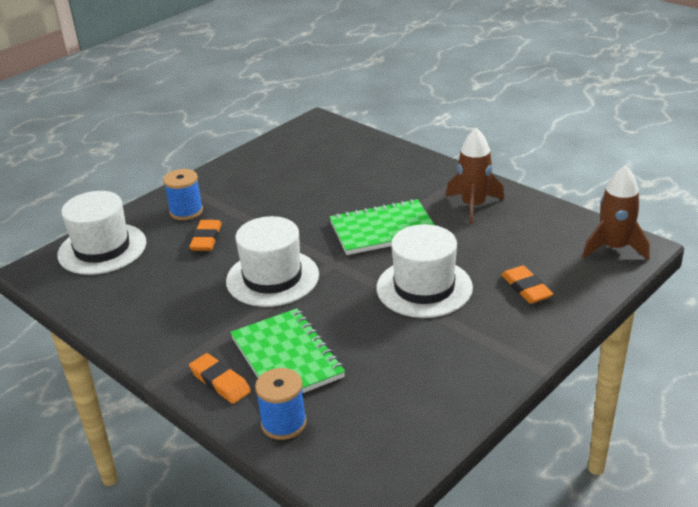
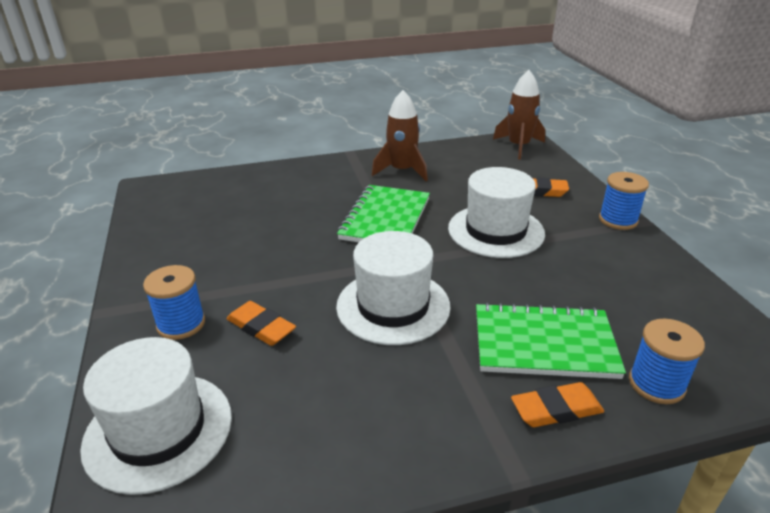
camera: 60 degrees left, 0 degrees up
(523, 350) = (618, 220): none -> blue spool

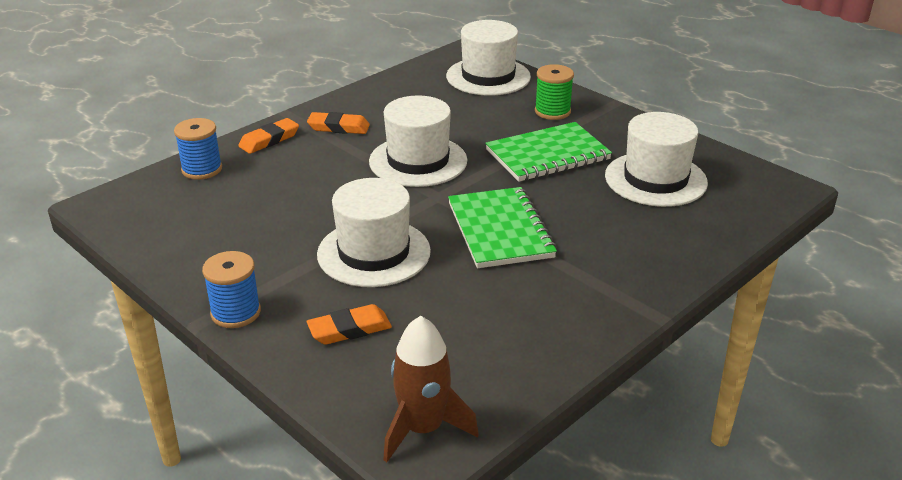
camera: 150 degrees right, 0 degrees up
(181, 324) = (552, 111): blue spool -> green spool
(219, 220) = (655, 179): none -> white hat
(261, 327) = (497, 124): orange eraser -> orange eraser (338, 127)
(402, 171) = (552, 306): brown rocket -> none
(544, 344) = (288, 170): green notebook -> green notebook (547, 155)

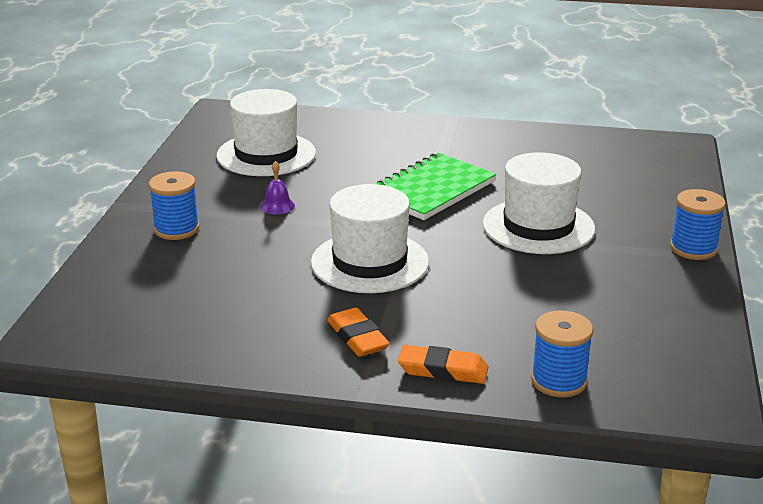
camera: 125 degrees left, 5 degrees down
(349, 329) = (631, 201): orange eraser -> none
(423, 428) = (662, 150): brown rocket -> none
(488, 76) = (115, 293): white hat -> none
(547, 155) = (277, 206): green notebook -> purple bell
(552, 111) = (176, 229): green spool -> blue spool

